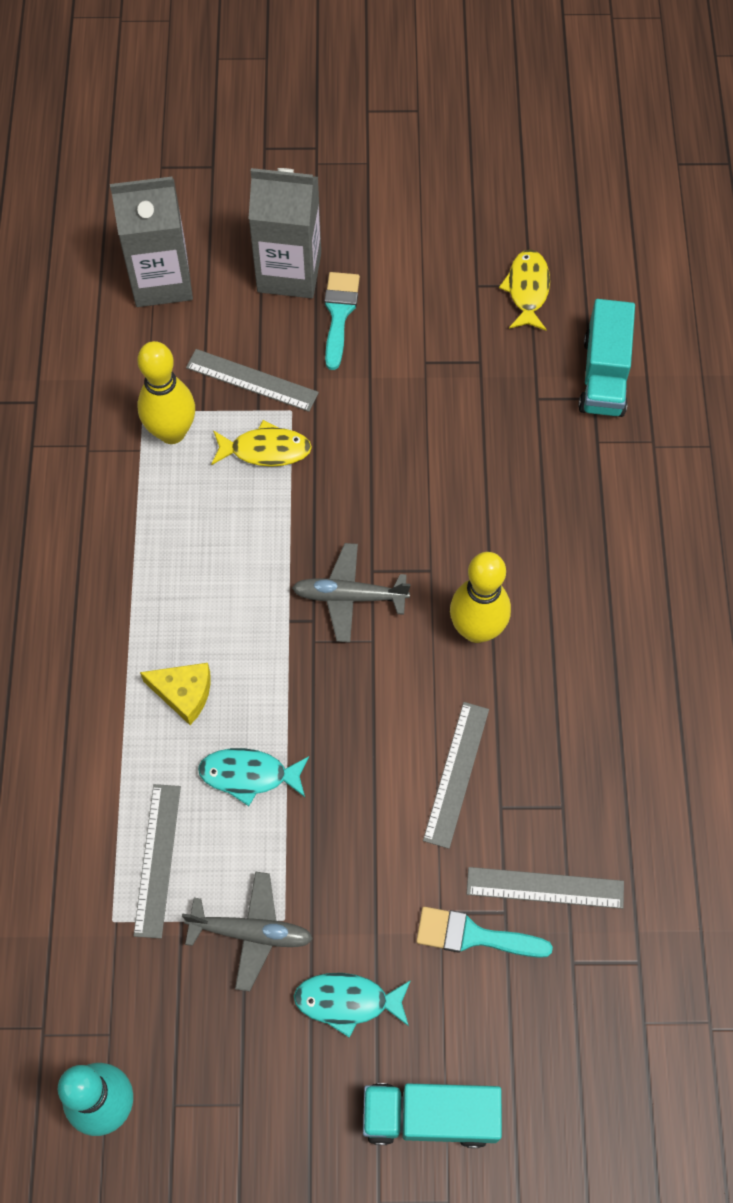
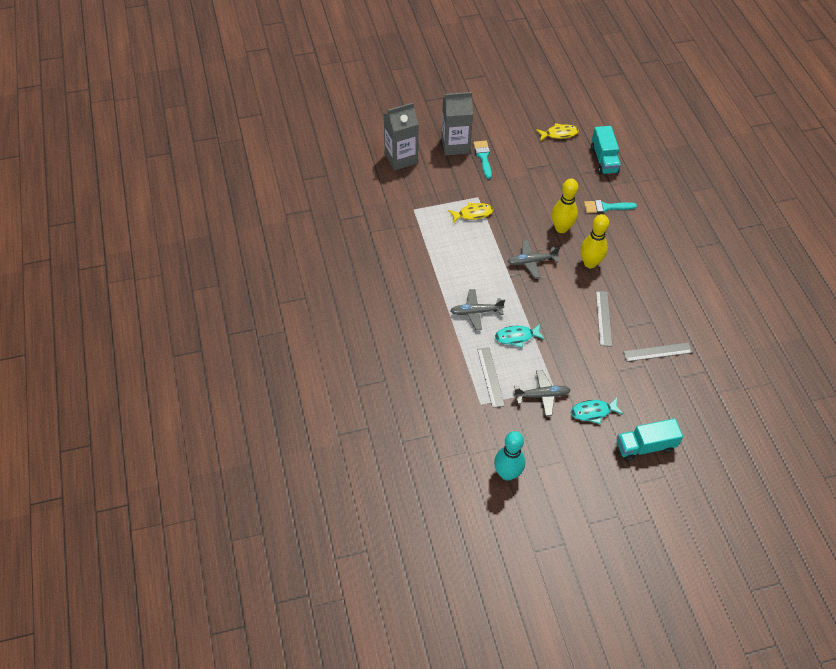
camera: 15 degrees left, 10 degrees down
(172, 432) = (429, 215): yellow bowling pin -> yellow bowling pin (561, 228)
(184, 693) = (476, 312): yellow cheese -> grey plane
(252, 380) = (456, 189): grey ruler -> none
(473, 935) = (635, 376): turquoise brush -> turquoise brush (605, 207)
(527, 290) = (559, 134): yellow fish -> yellow fish turned 90 degrees clockwise

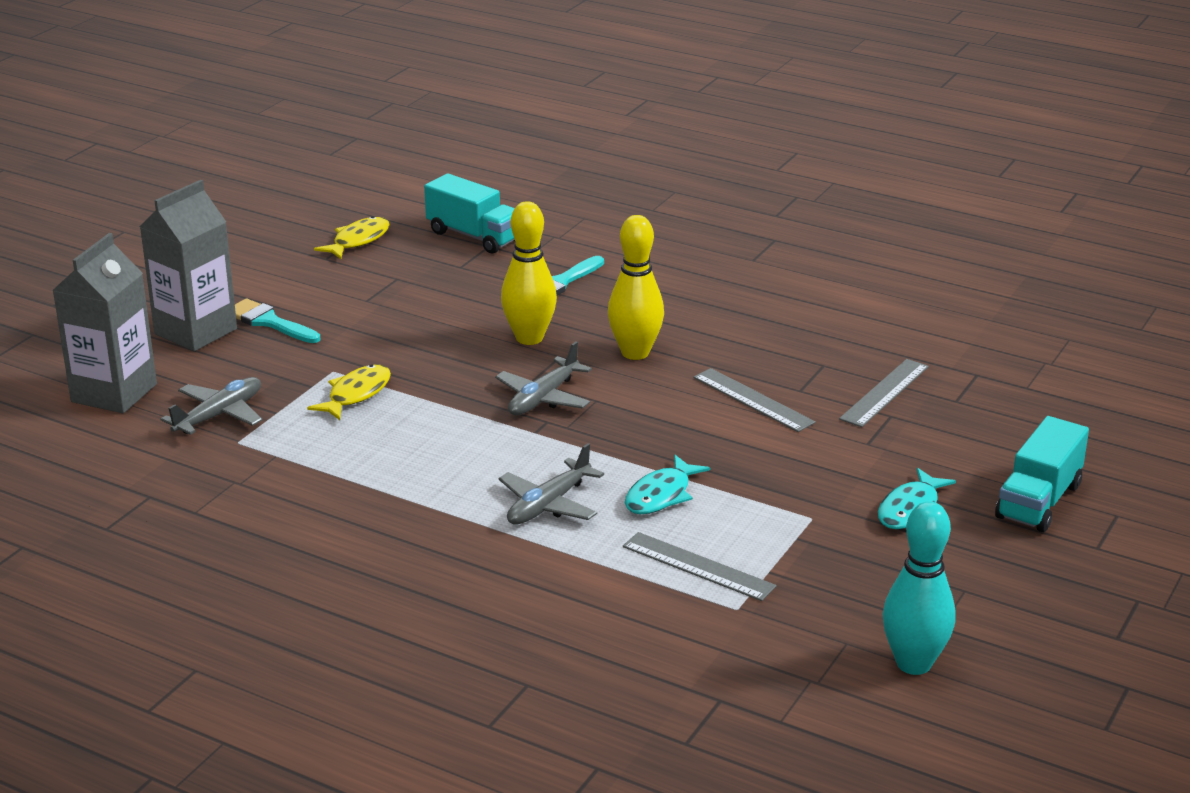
camera: 45 degrees left, 25 degrees down
(542, 395) = (810, 538): grey plane -> grey plane (219, 415)

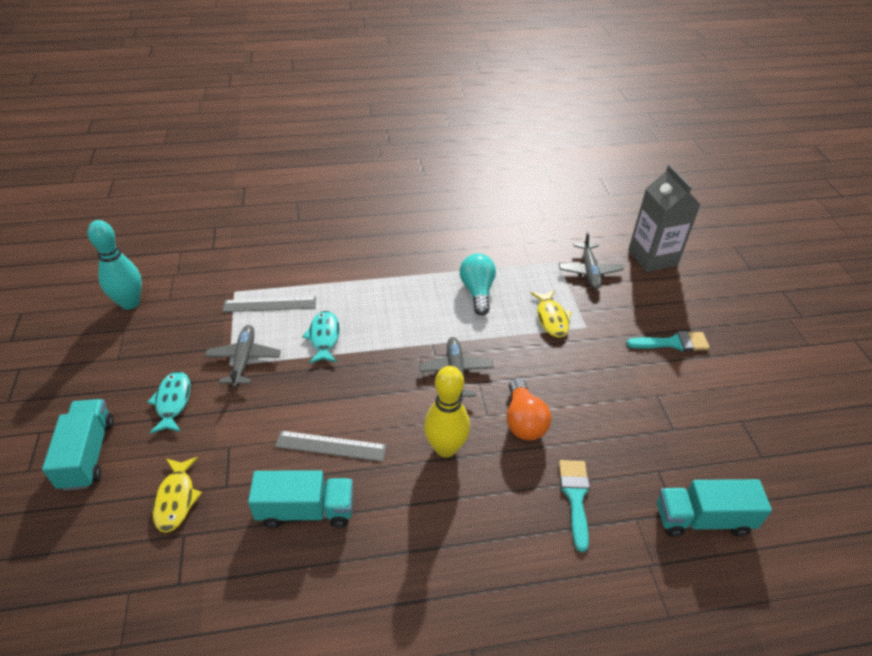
camera: 140 degrees right, 15 degrees up
(195, 331) = (692, 314): grey carton -> none
(358, 240) = (757, 455): yellow fish -> yellow fish (176, 499)
(397, 457) = (477, 291): none -> turquoise light bulb
(529, 338) = (523, 421): yellow bowling pin -> orange light bulb
(548, 505) = (374, 302): grey plane -> grey plane (244, 359)
(821, 369) = (306, 510): none -> turquoise truck
(884, 393) = (243, 511): grey ruler -> none

